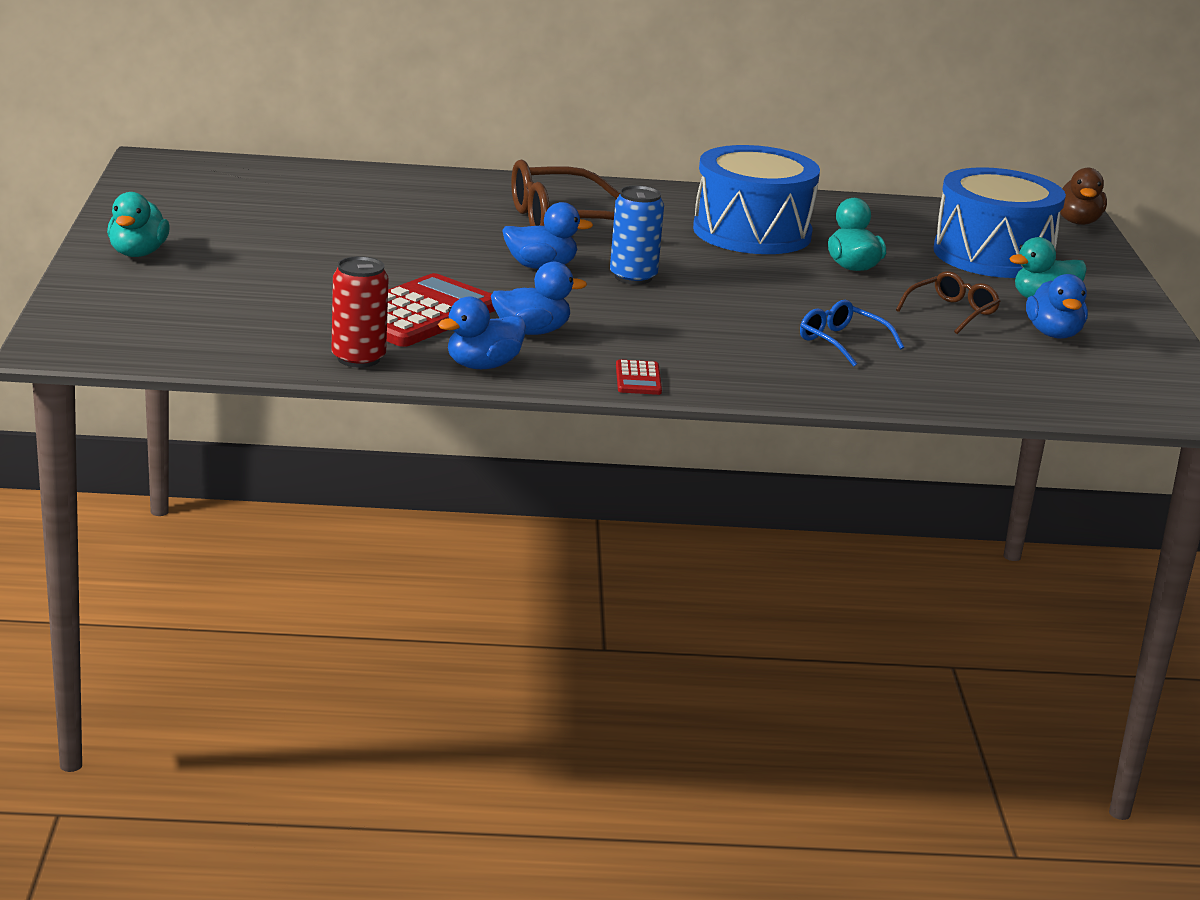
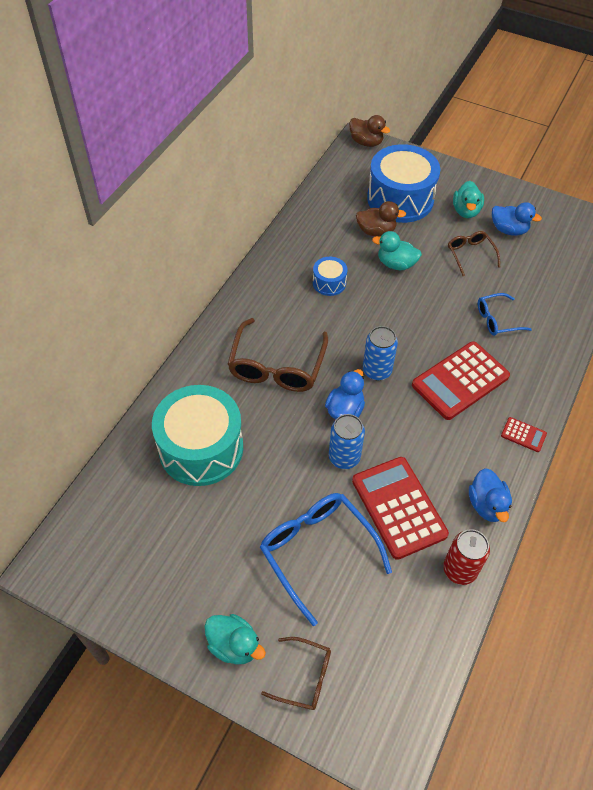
camera: 60 degrees left, 30 degrees up
(127, 291) = (304, 677): none -> brown glasses
(303, 278) = (317, 552): none -> blue glasses
(388, 202) = (201, 448): none -> turquoise drum
(462, 275) = (344, 457): none -> blue can
(532, 332) = (443, 458): blue duck -> none
(685, 329) = (460, 381): none -> red calculator
(752, 232) = (329, 283): blue drum -> blue drum, size x0.46
(898, 248) = (376, 231): none -> brown duck

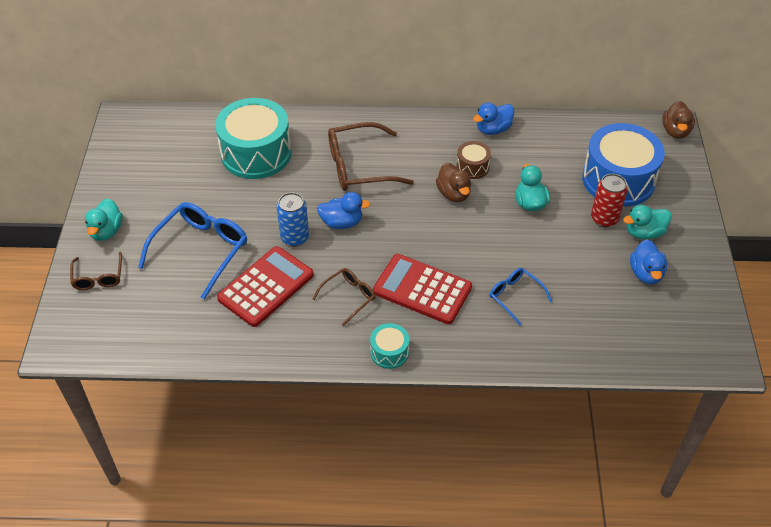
camera: 65 degrees right, 5 degrees down
(329, 283) = (472, 167): blue drum -> brown drum
(376, 231) = (560, 176): brown duck -> brown duck (453, 194)
(377, 370) = (396, 229): blue can -> none
(459, 570) = (227, 344): red can -> red can (604, 218)
(470, 254) = (586, 253): brown glasses -> brown glasses (348, 297)
(487, 505) = (299, 345): blue duck -> blue duck (493, 129)
(523, 435) = (389, 352): red calculator -> turquoise drum

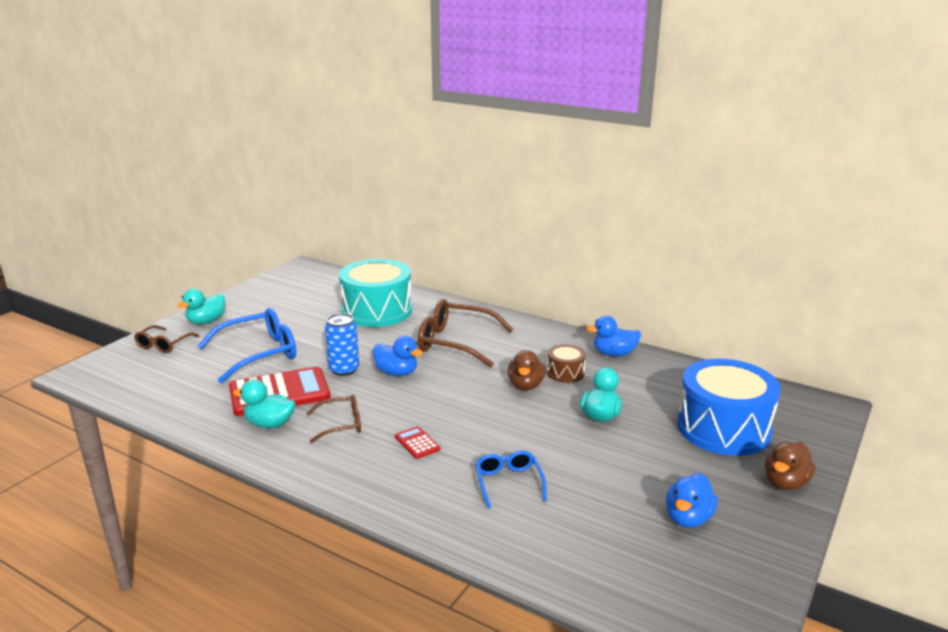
camera: 30 degrees right, 25 degrees down
(389, 352) = (329, 478): turquoise drum -> none
(422, 289) = (417, 443): red calculator -> red calculator, size x0.44
(604, 218) = (677, 454): red can -> none
(644, 233) = (717, 481): turquoise duck -> turquoise duck (269, 424)
(675, 131) = (831, 411): brown duck -> brown duck (785, 483)

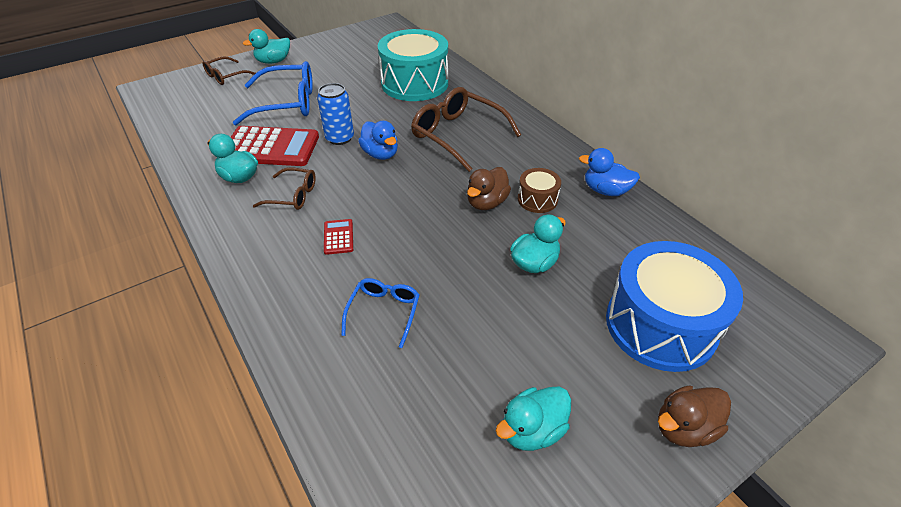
camera: 25 degrees right, 20 degrees up
(688, 518) = (532, 430): blue duck -> turquoise duck

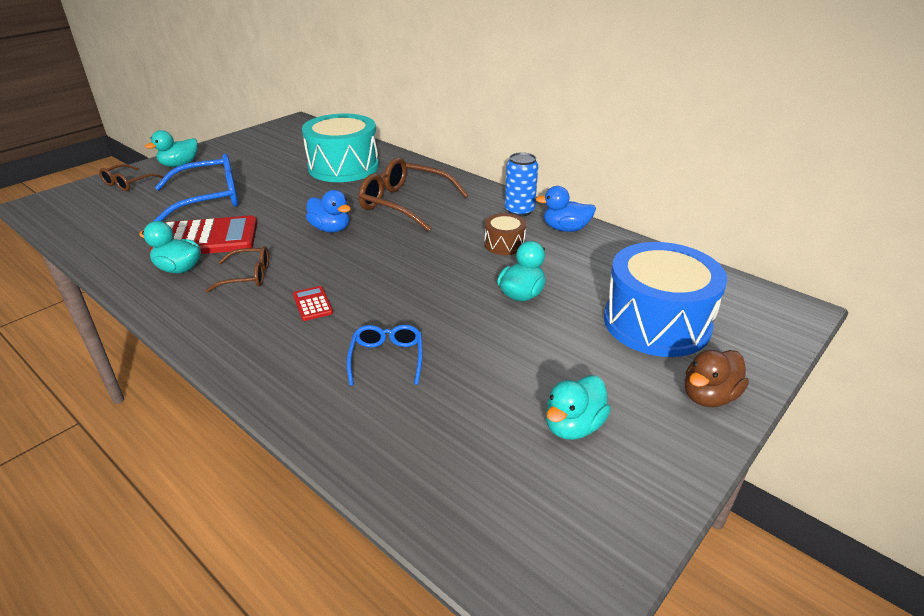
camera: 15 degrees left, 10 degrees down
(340, 138) = (281, 221): blue can -> blue can (519, 210)
(486, 203) = (456, 254): brown duck -> none

